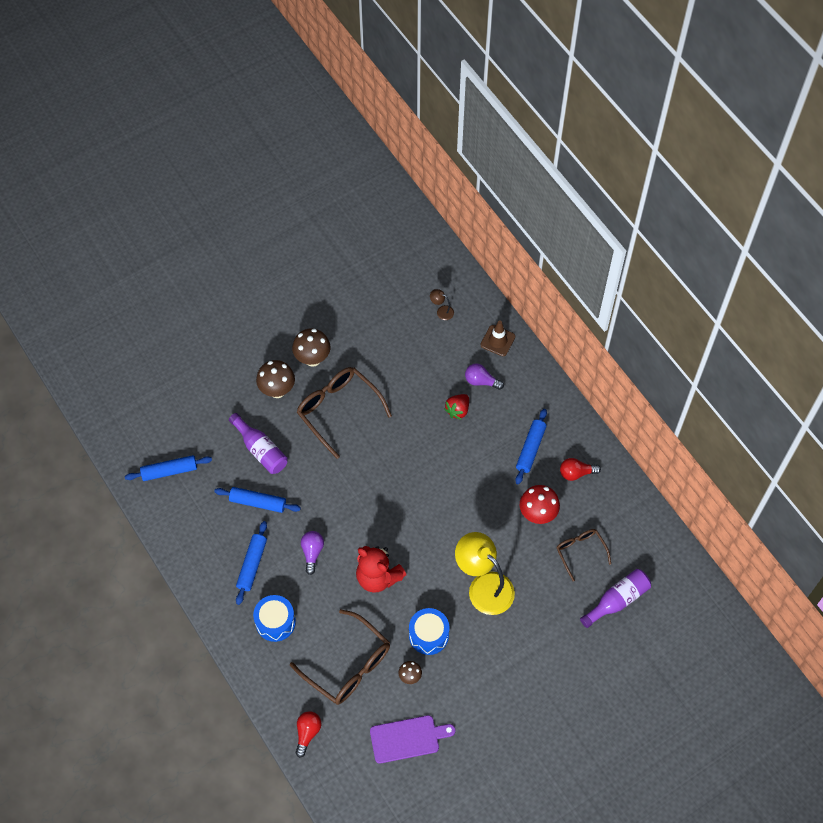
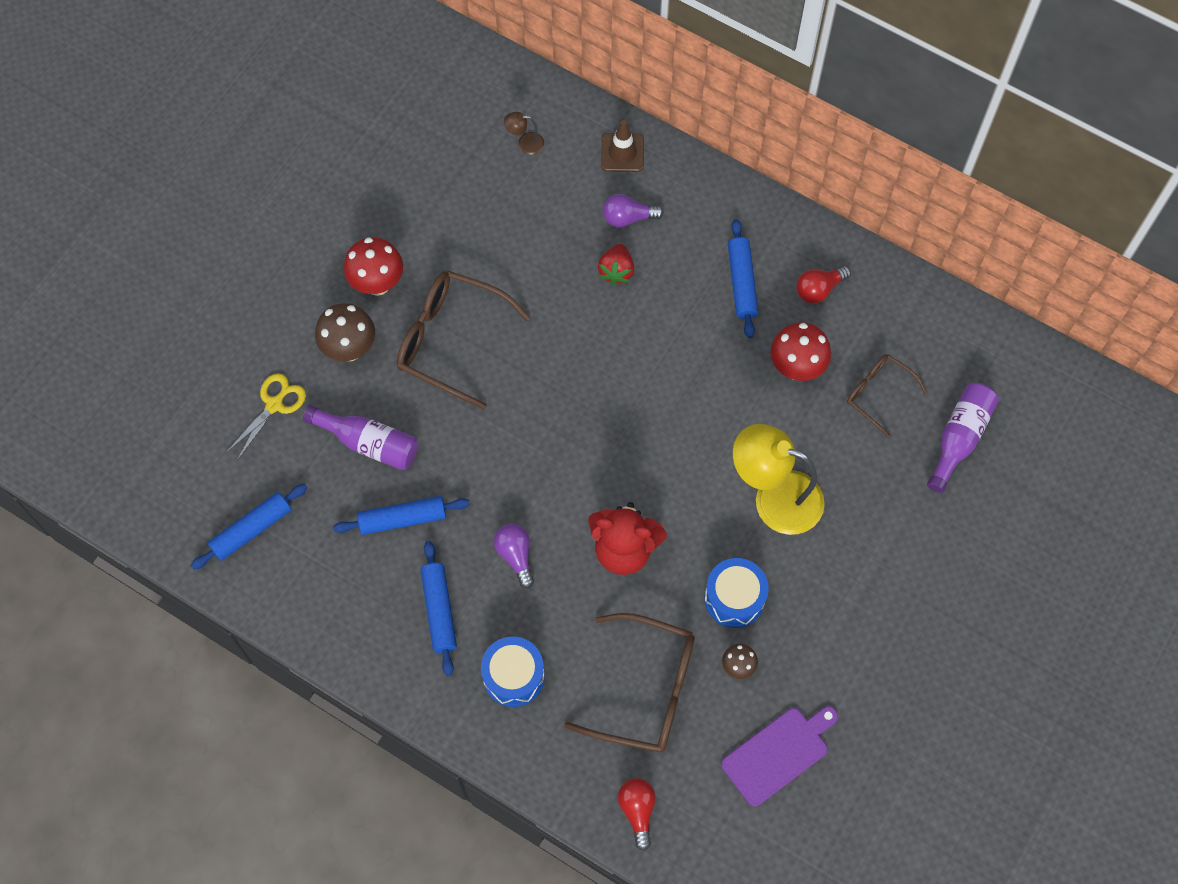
camera: 25 degrees left, 5 degrees up
(218, 404) = (274, 405): none -> yellow scissors
(312, 359) = (377, 284): brown mushroom -> red mushroom

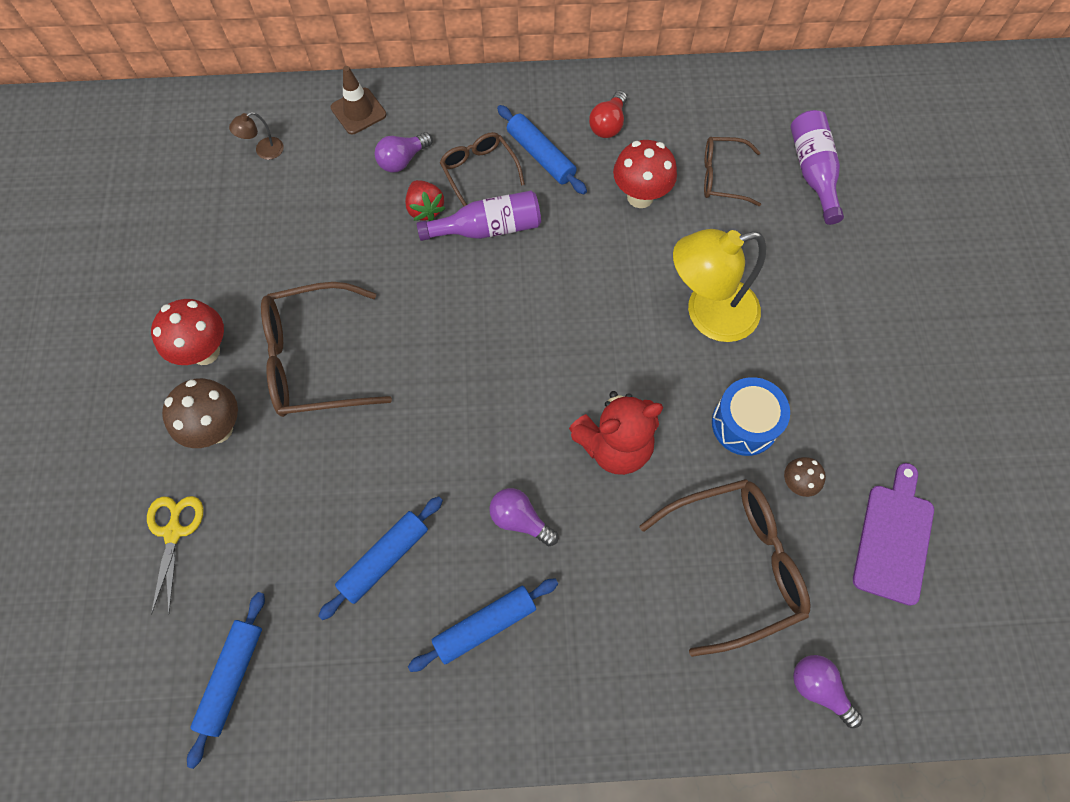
camera: 35 degrees left, 0 degrees up
(369, 443) = (298, 507): purple bottle -> purple bottle (488, 228)
(439, 610) = (485, 626): blue rolling pin -> blue rolling pin turned 75 degrees counterclockwise
(513, 676) = (604, 640): blue drum -> none
(637, 811) = (819, 688): red light bulb -> purple light bulb
(681, 265) = (479, 171): none -> brown glasses

